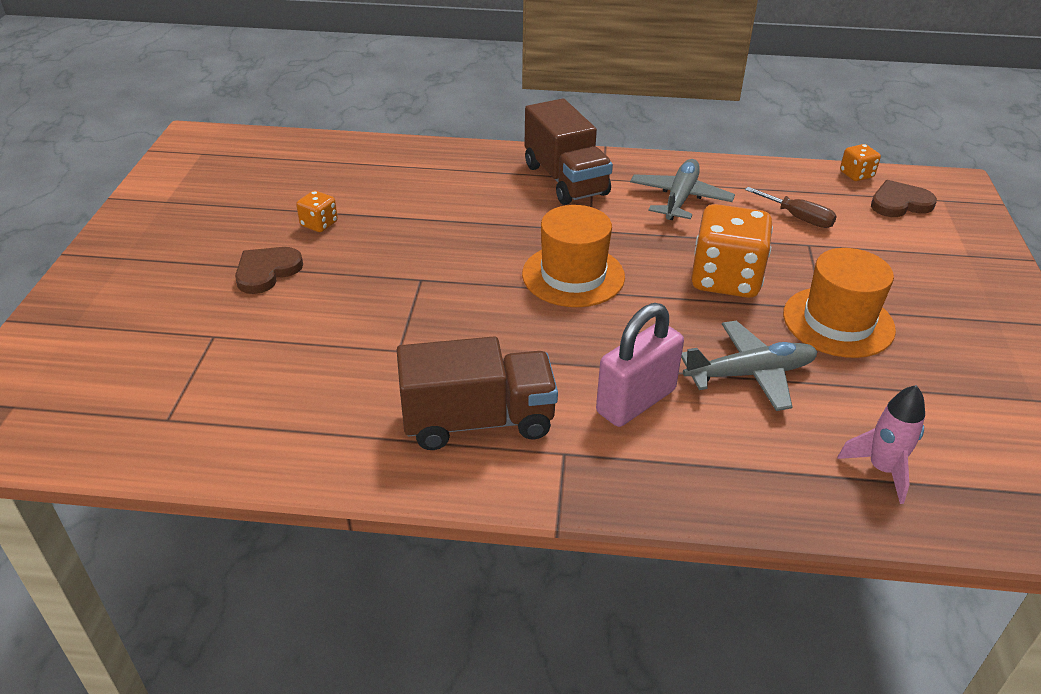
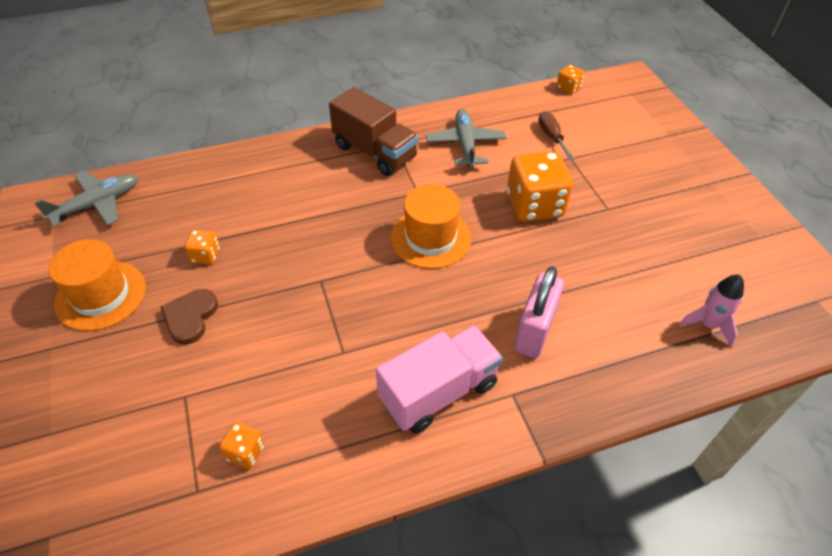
camera: 25 degrees left, 10 degrees up
(236, 403) = (245, 452): none -> orange dice
(478, 421) = (438, 392): brown truck -> pink truck
(750, 374) = (593, 280): grey plane -> grey plane (97, 204)
(798, 218) = (551, 137): brown screwdriver -> brown screwdriver turned 120 degrees counterclockwise
(838, 322) = (622, 217): orange hat -> orange hat (101, 295)
(899, 203) = (607, 104): brown heart -> none

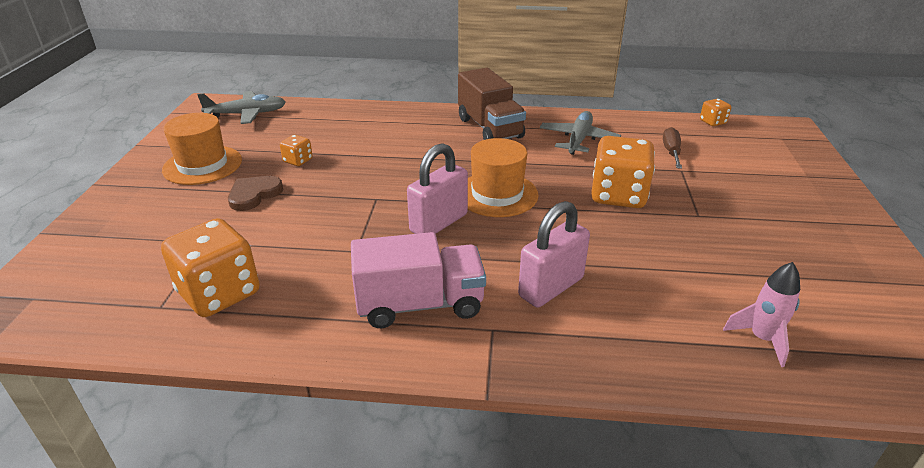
camera: 25 degrees right, 15 degrees down
(245, 452) = (219, 293): orange dice -> orange dice, size x2.13
(398, 291) = (438, 223): none -> pink padlock

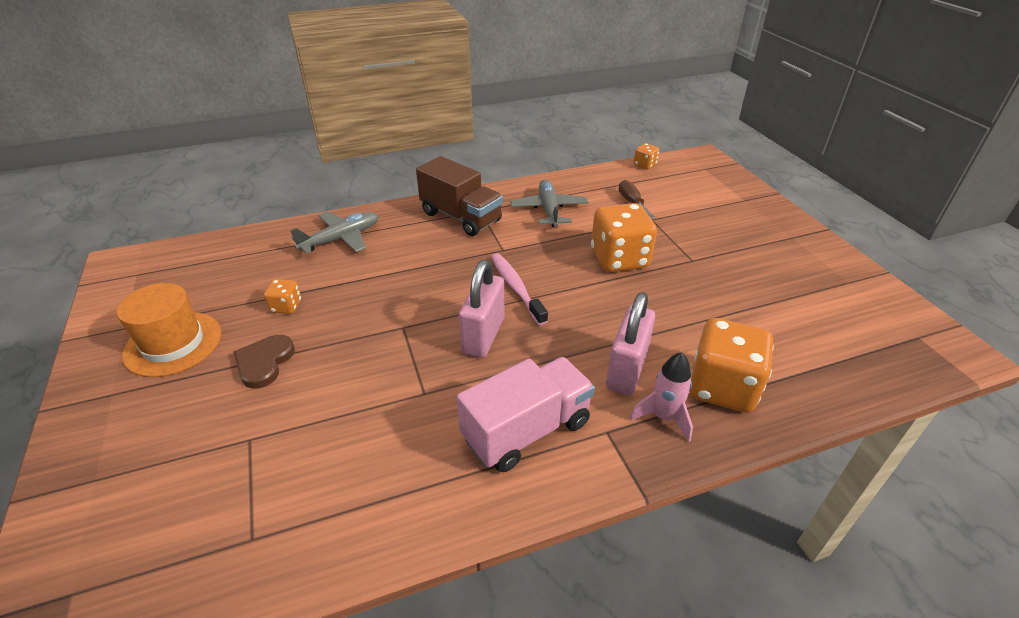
camera: 25 degrees left, 5 degrees up
(219, 293) = (311, 496): orange dice -> orange dice (722, 387)
(247, 114) = (182, 264): grey plane -> grey plane (341, 239)
(497, 194) = (516, 288): orange hat -> pink toothbrush
(762, 339) = (808, 361): pink rocket -> pink rocket (663, 417)

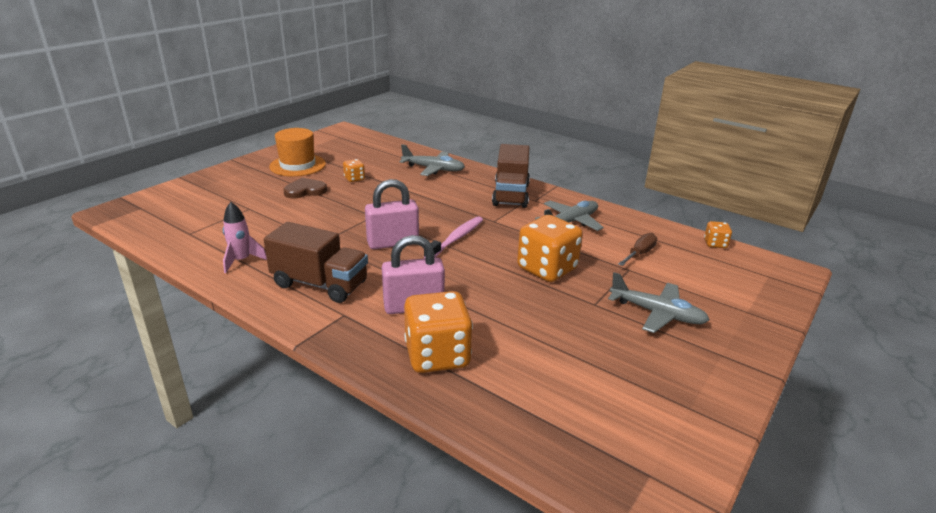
camera: 55 degrees right, 10 degrees down
(526, 430) = (320, 284): pink truck -> brown truck
(663, 417) = (378, 335): pink rocket -> pink rocket (242, 261)
(725, 238) = (657, 314): none -> grey plane

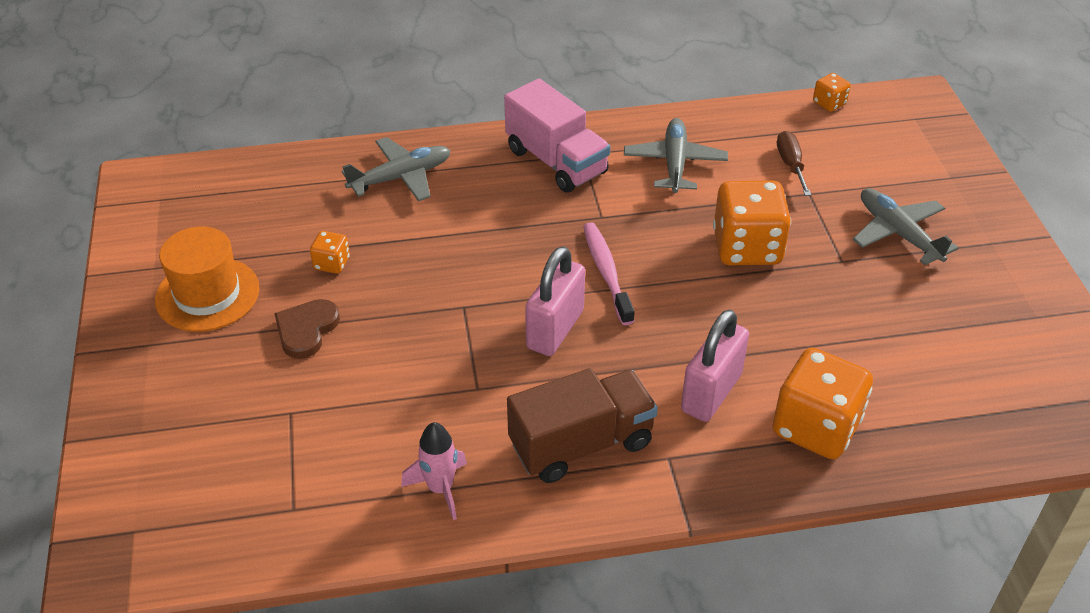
camera: 45 degrees left, 15 degrees up
(511, 195) = (556, 162): brown truck -> pink truck
(657, 314) = (898, 233): grey plane -> grey plane turned 105 degrees counterclockwise

